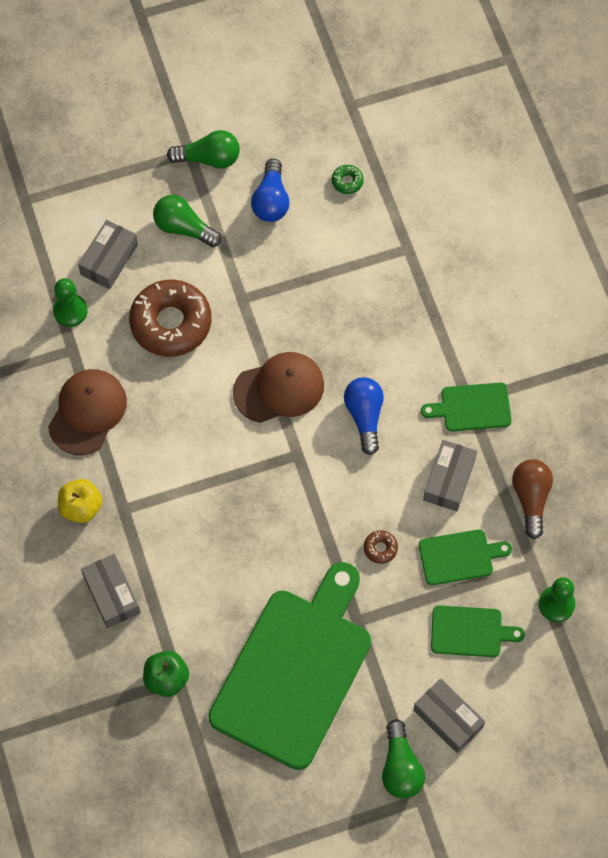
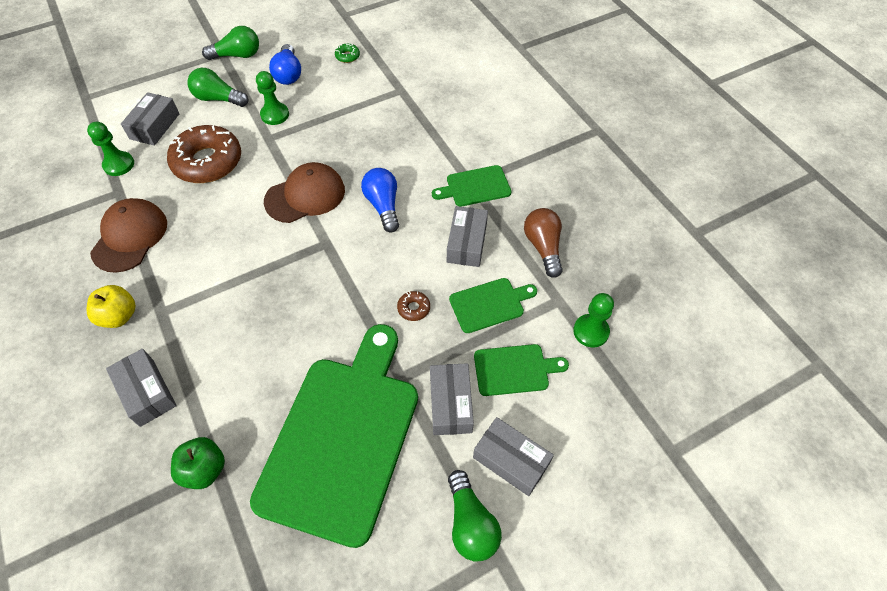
camera: 10 degrees left, 10 degrees down
(251, 264) = (275, 115): none -> green pawn
(401, 656) = (451, 404): none -> grey box

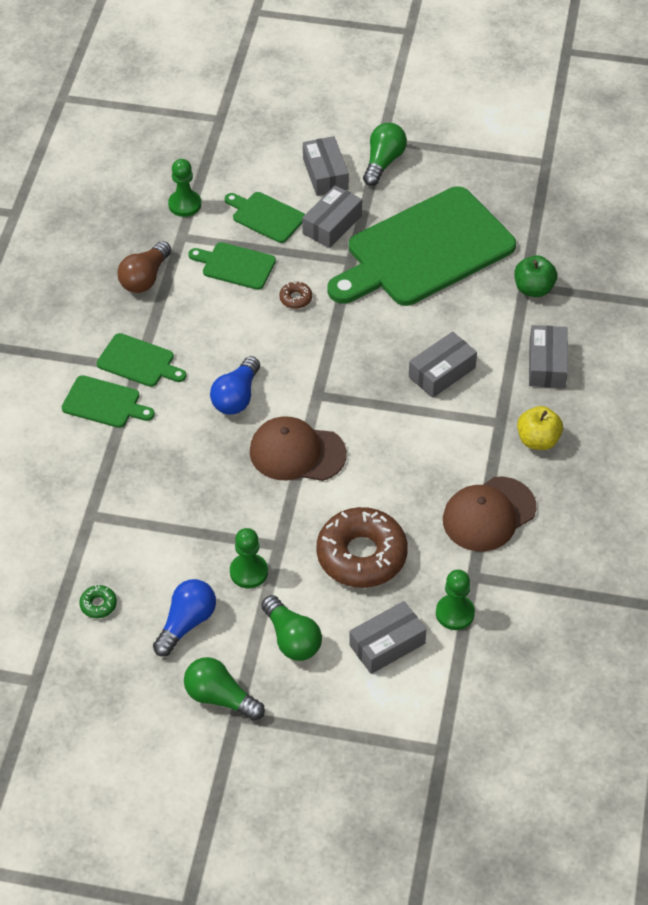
camera: 140 degrees left, 5 degrees down
(465, 149) = (104, 403): none -> green cutting board
(466, 243) = (201, 320): grey box -> grey box (442, 372)

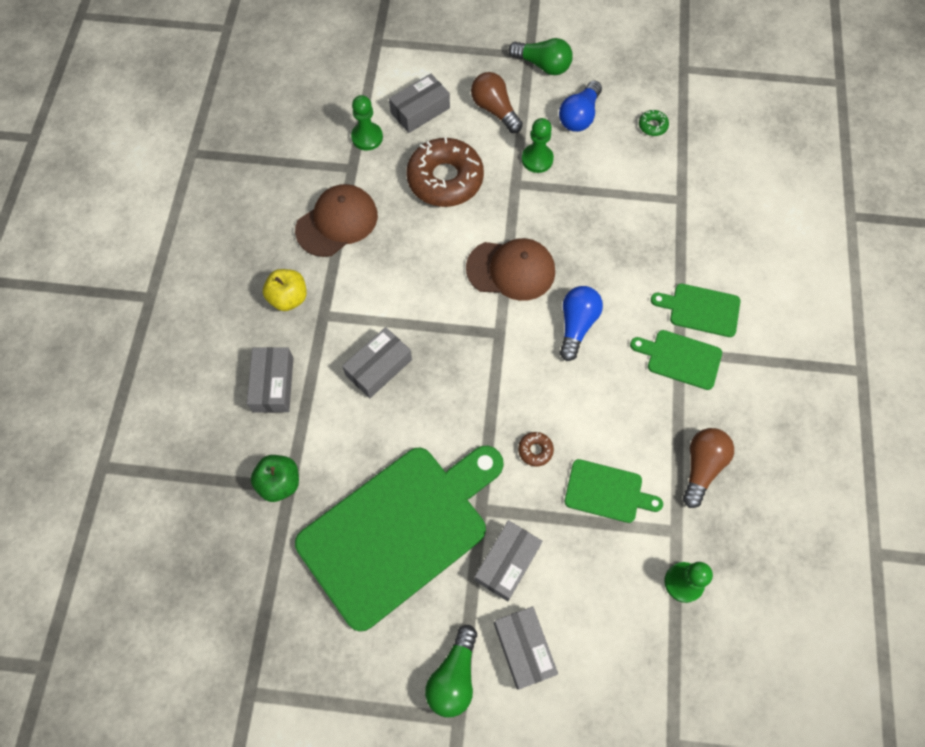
camera: 175 degrees right, 15 degrees up
(266, 216) = (585, 570): green cutting board -> none
(292, 639) = (495, 110): green light bulb -> brown light bulb

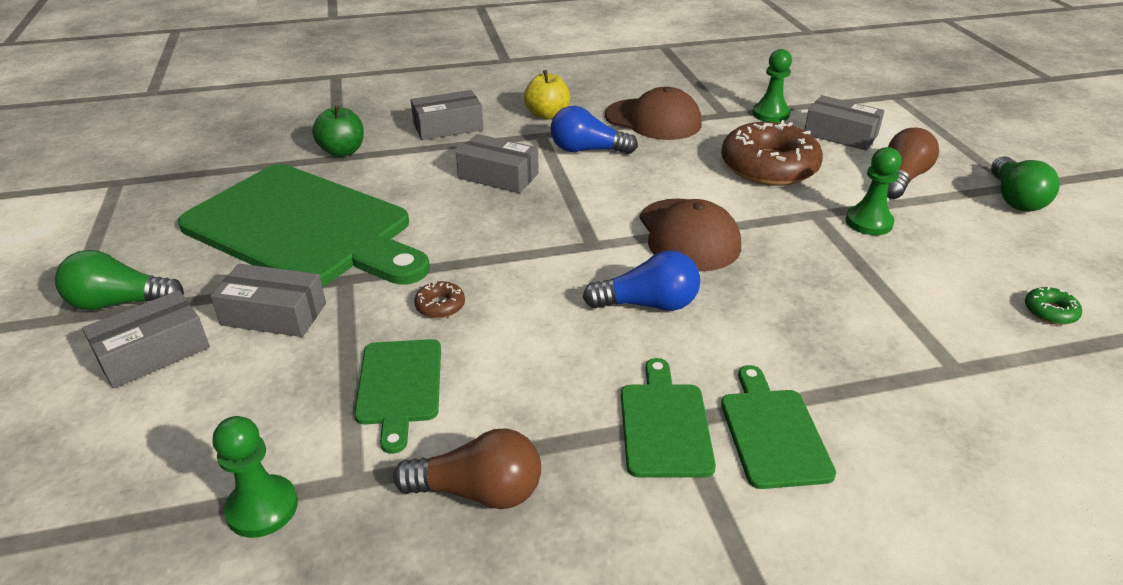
camera: 70 degrees right, 30 degrees down
(579, 116) = (976, 242): blue light bulb -> blue light bulb (587, 150)

